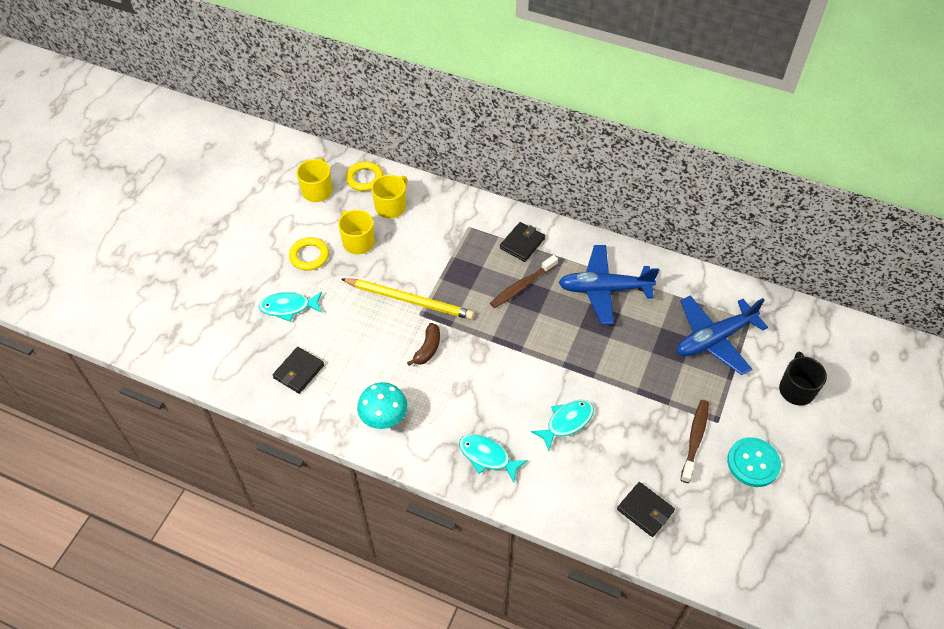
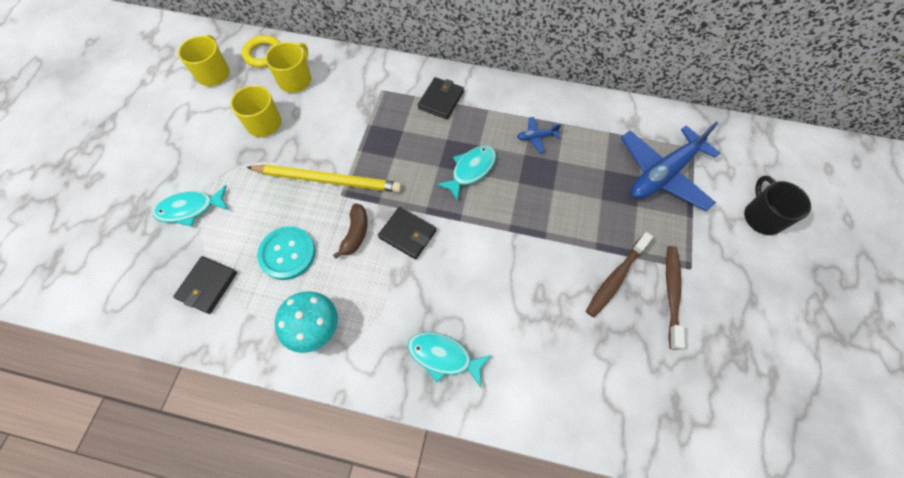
camera: 10 degrees left, 10 degrees up
(309, 256) = (210, 146): yellow ring -> none
(522, 286) = (448, 146): brown toothbrush -> brown toothbrush (615, 278)
(566, 422) = (526, 297): turquoise fish -> turquoise fish (471, 170)
(604, 289) = (536, 137): blue plane -> blue plane, size x0.42
(645, 510) = (638, 394): black wallet -> black wallet (407, 234)
(753, 463) = (741, 311): turquoise button -> turquoise button (287, 254)

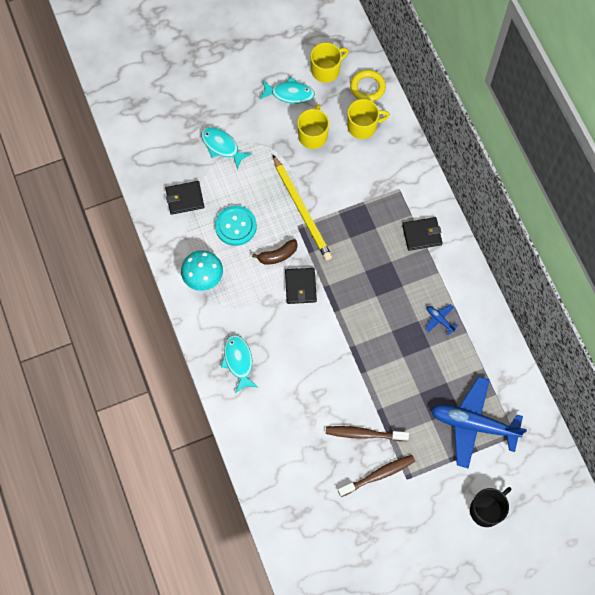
camera: 55 degrees right, 5 degrees up
(471, 170) = (377, 294): turquoise fish -> turquoise fish (289, 94)

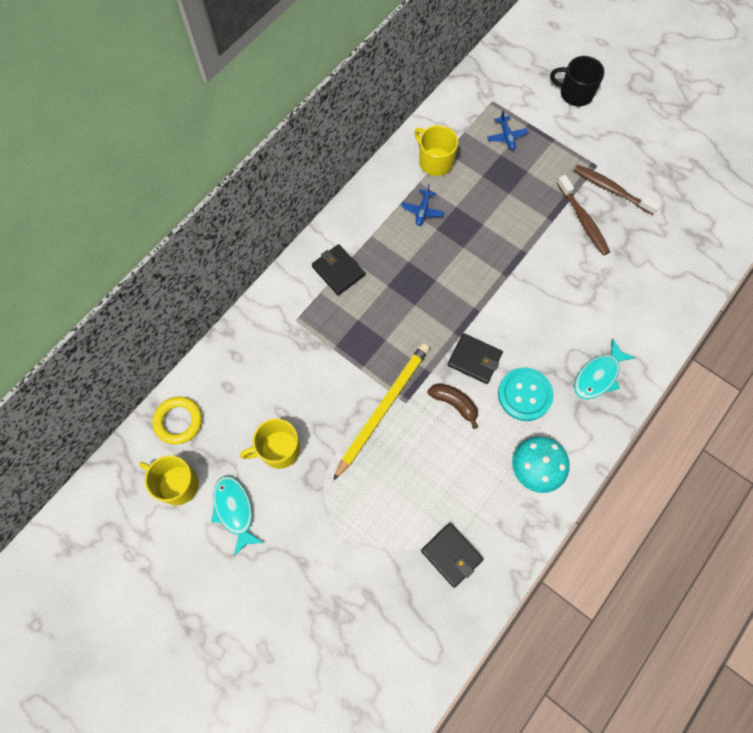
camera: 120 degrees left, 0 degrees up
(222, 146) = (354, 552): turquoise fish -> none
(236, 226) = (448, 471): turquoise button -> turquoise button (524, 395)
(300, 286) = (474, 359): black wallet -> black wallet turned 60 degrees clockwise
(363, 126) = (236, 399): yellow mug -> yellow mug (435, 161)
(473, 424) = (506, 136): blue plane -> blue plane, size x0.42

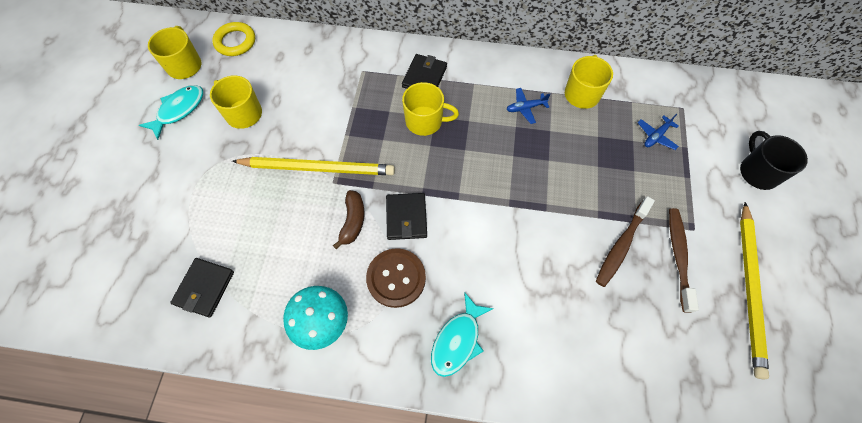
camera: 60 degrees right, 5 degrees down
(387, 296) = (425, 121): none -> yellow mug
(524, 395) = (396, 278): turquoise button -> brown button
(598, 376) = (458, 340): turquoise fish -> turquoise fish turned 75 degrees counterclockwise
(657, 163) = (749, 289): none -> yellow pencil

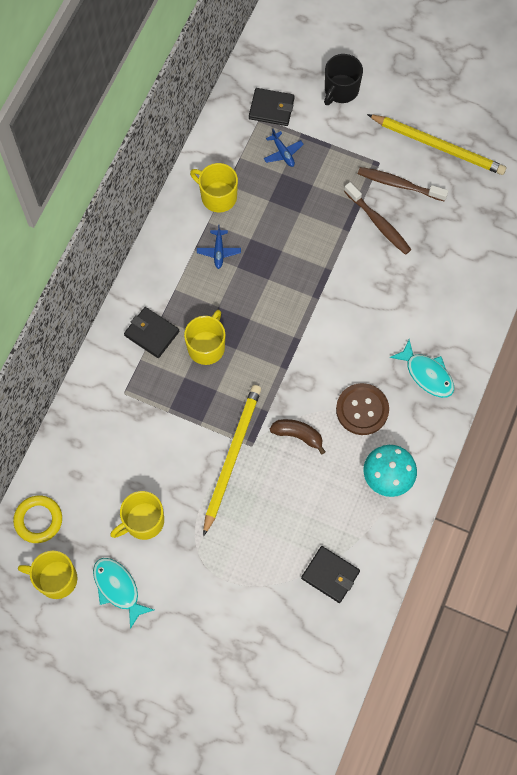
camera: 75 degrees left, 5 degrees up
(406, 217) = (306, 388): black wallet -> black wallet (271, 108)
(757, 172) = (341, 90): black mug -> black mug turned 60 degrees counterclockwise

